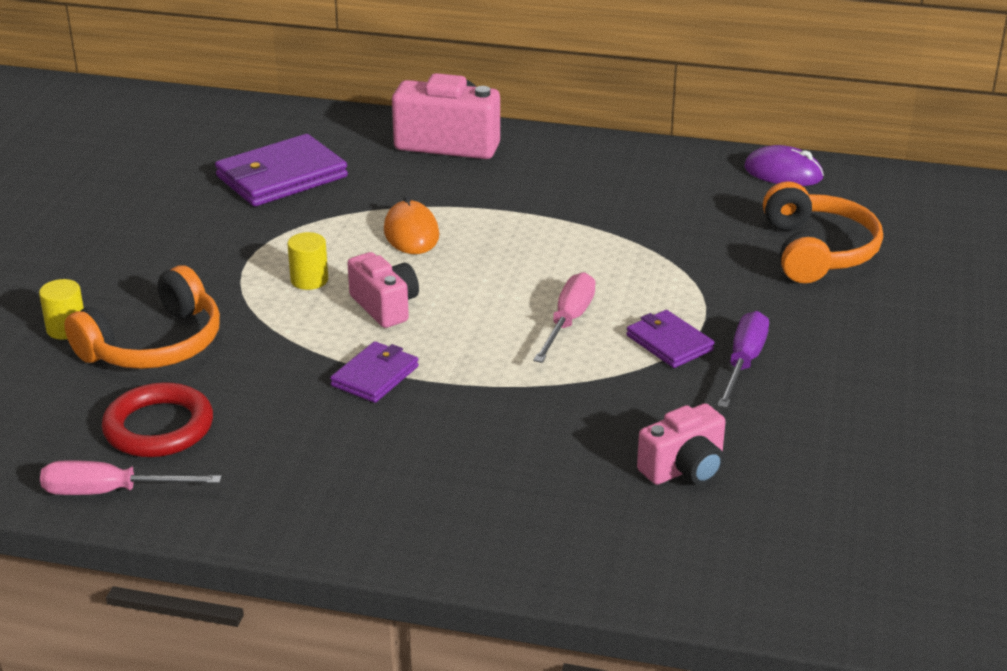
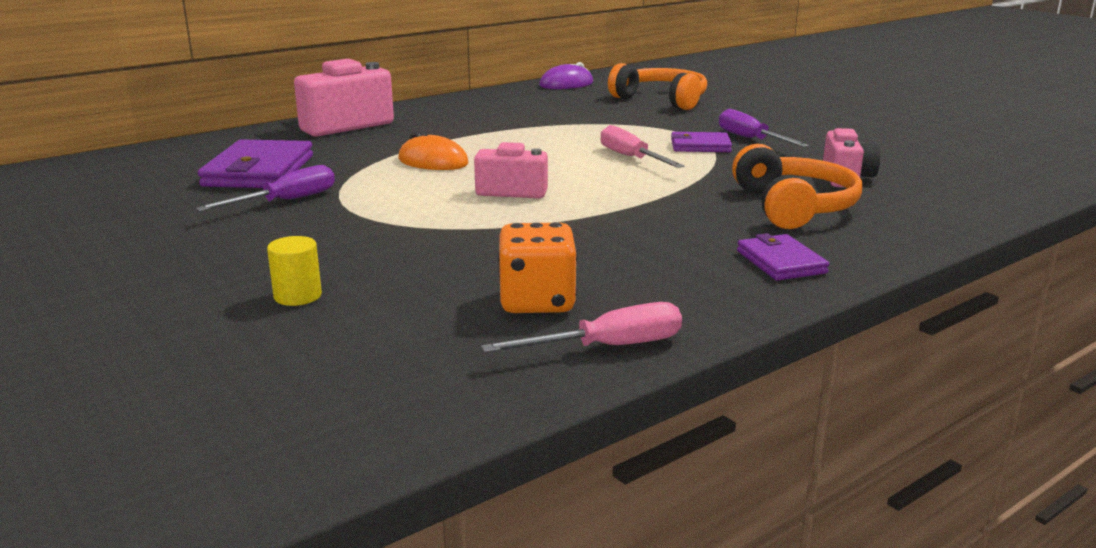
camera: 50 degrees left, 10 degrees down
(110, 492) = (608, 347): pink screwdriver -> pink screwdriver turned 150 degrees counterclockwise
(155, 345) = (404, 270): orange headphones -> orange headphones (794, 207)
(159, 427) = (537, 302): red ring -> orange dice
(231, 225) = (286, 201): none -> purple screwdriver
(309, 280) = (426, 201): yellow cylinder -> none
(375, 376) = (599, 217): purple wallet -> purple wallet (780, 262)

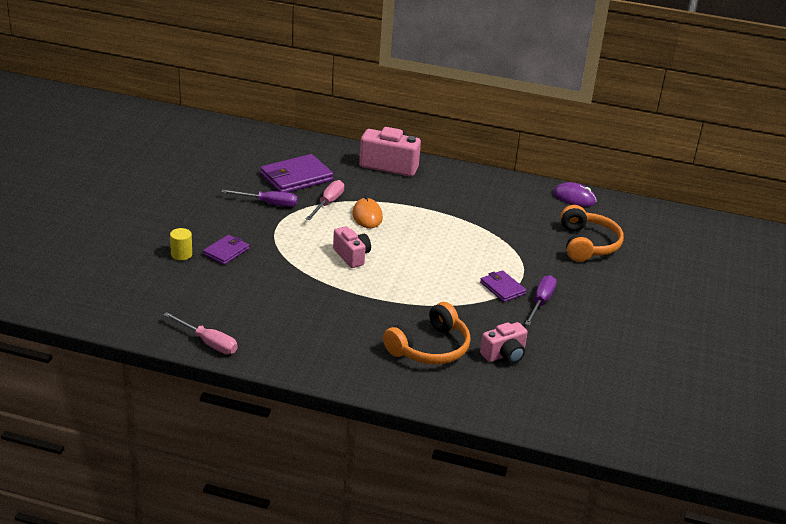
camera: 50 degrees right, 10 degrees up
(537, 302) = (232, 311): orange dice -> none
(631, 158) = (449, 272): pink screwdriver -> pink screwdriver (328, 203)
(780, 262) = (344, 363): purple wallet -> purple wallet (226, 252)

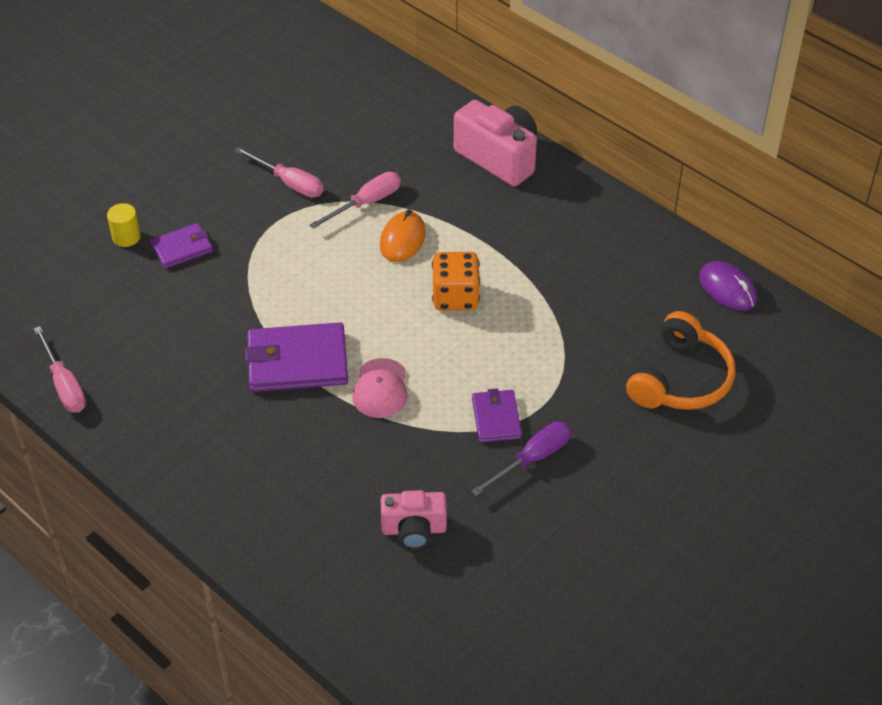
camera: 30 degrees right, 15 degrees up
(269, 203) = (289, 183): purple screwdriver -> pink screwdriver
(296, 177) = (356, 148): purple wallet -> purple wallet (297, 362)
(352, 256) = (333, 302): pink camera -> none
(420, 292) = (380, 389): none -> pink cap
(425, 236) = (455, 297): none -> orange dice
(430, 348) = (325, 485): orange headphones -> none

